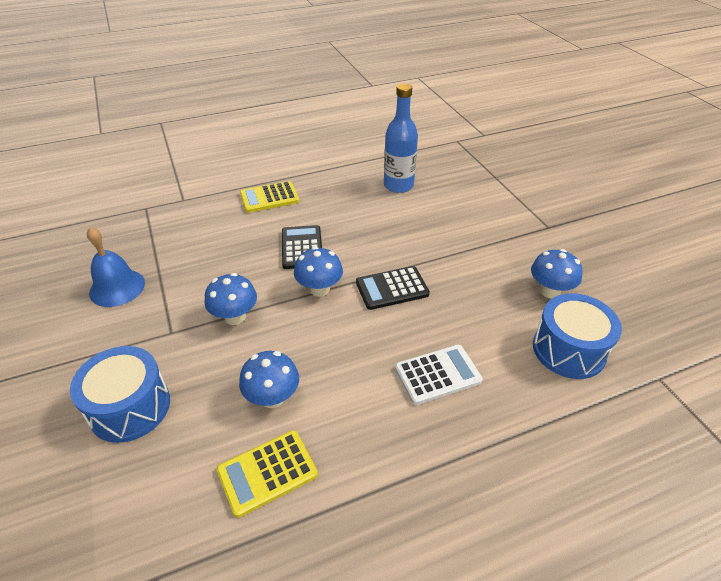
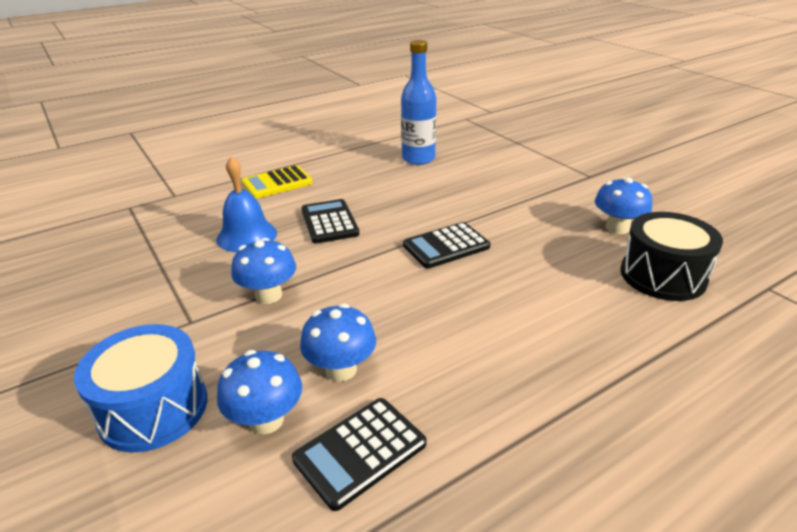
camera: 10 degrees left, 10 degrees down
(117, 287) = (109, 286): blue bell -> blue bell (247, 236)
(267, 472) = (360, 451): yellow calculator -> black calculator
(319, 289) = (363, 257): blue mushroom -> blue mushroom (266, 420)
(437, 375) = (531, 318): white calculator -> none
(569, 350) = (662, 276): blue drum -> black drum

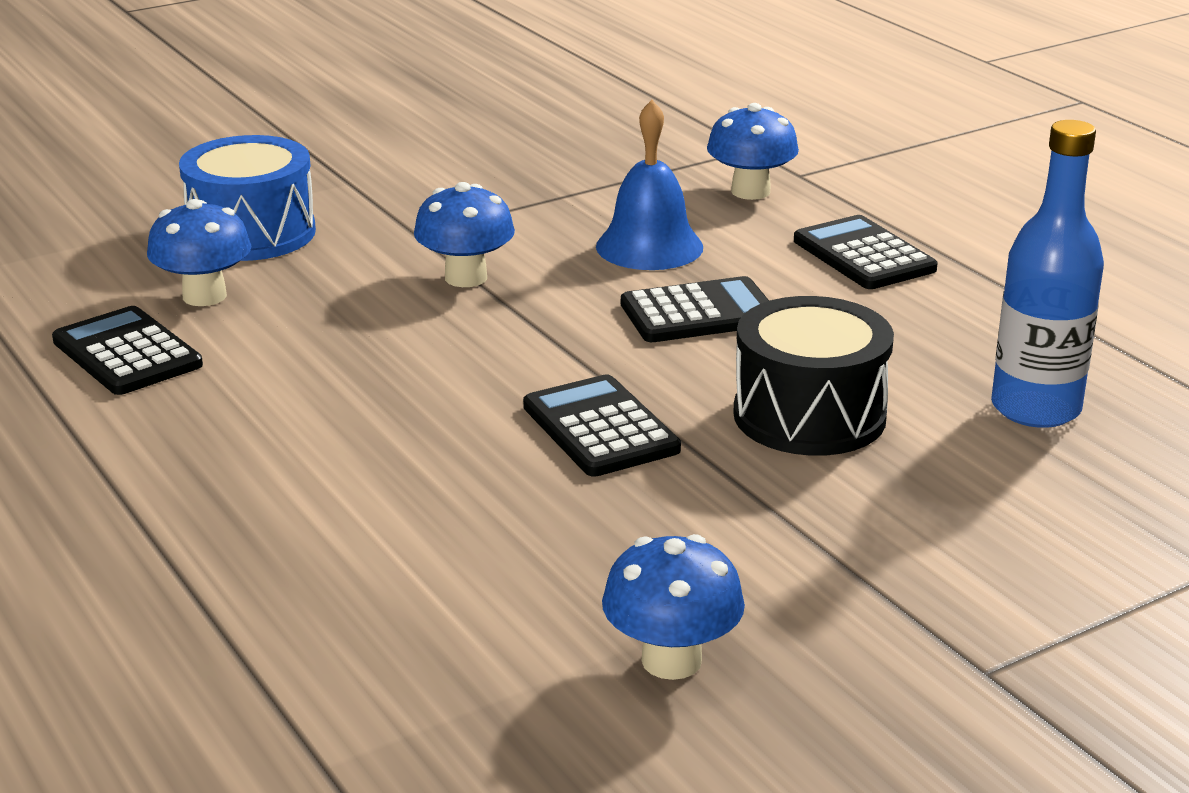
camera: 90 degrees right, 5 degrees down
(277, 183) = (864, 255): yellow calculator -> black calculator
(341, 369) = (277, 337): blue mushroom -> blue mushroom (750, 191)
(662, 276) = (451, 681): black drum -> black drum (809, 416)

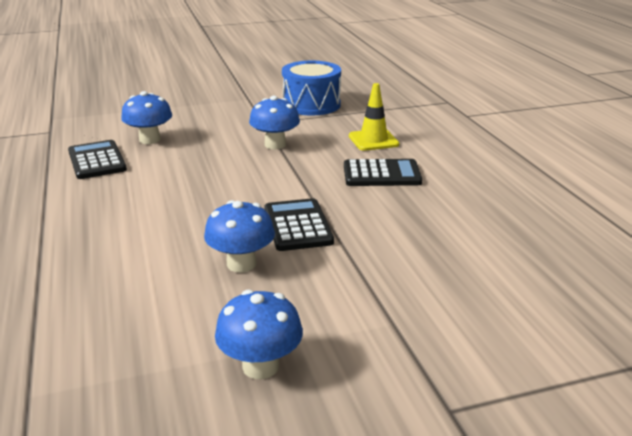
camera: 15 degrees right, 0 degrees up
(251, 233) = (190, 115): blue drum -> blue drum (311, 105)
(649, 246) = (373, 140): blue bell -> yellow traffic cone
(750, 191) = (438, 120): blue mushroom -> blue mushroom (241, 264)
(809, 416) = (414, 234): black drum -> none
(864, 255) = (483, 156): black calculator -> none
(1035, 408) = (548, 248): blue bottle -> none

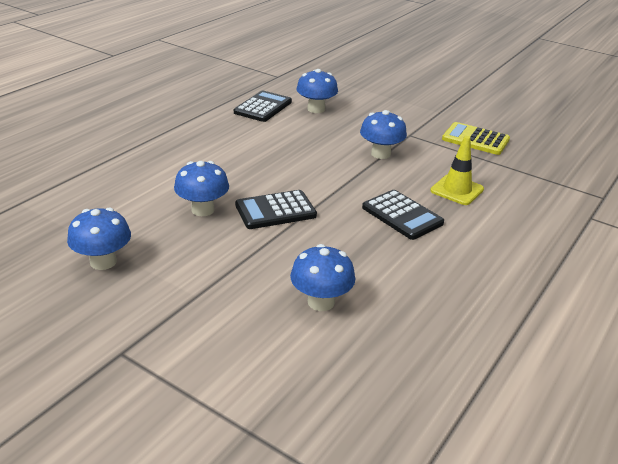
camera: 50 degrees right, 5 degrees up
(298, 226) = (275, 210): black calculator -> black calculator turned 150 degrees counterclockwise
(311, 105) = (475, 139): blue drum -> yellow calculator
(469, 259) = (321, 302): none -> blue mushroom

